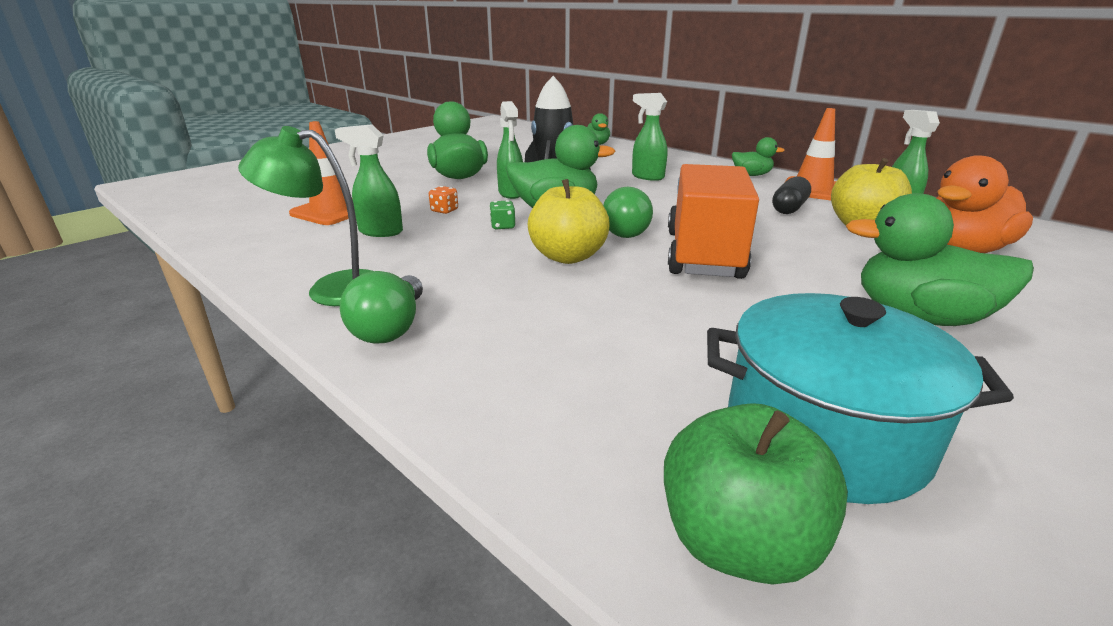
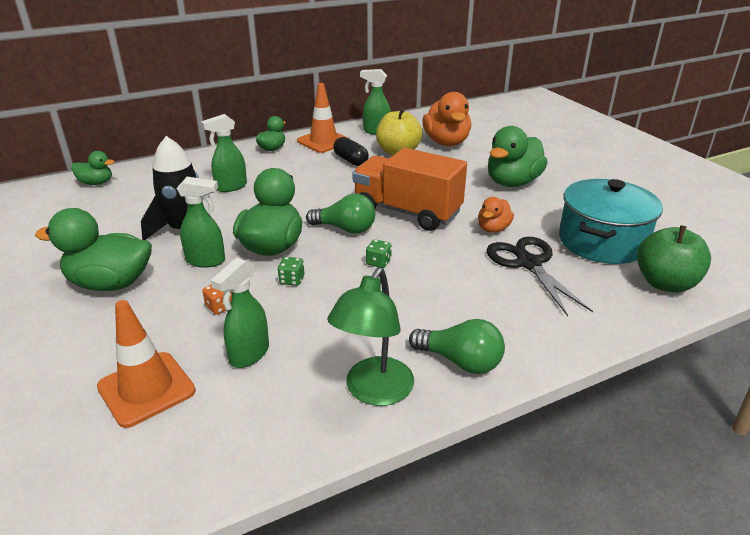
camera: 70 degrees left, 5 degrees up
(568, 256) = (378, 262): yellow apple -> green dice
(659, 355) = (528, 263): none -> black scissors
(733, 316) = (493, 229): none -> orange duck

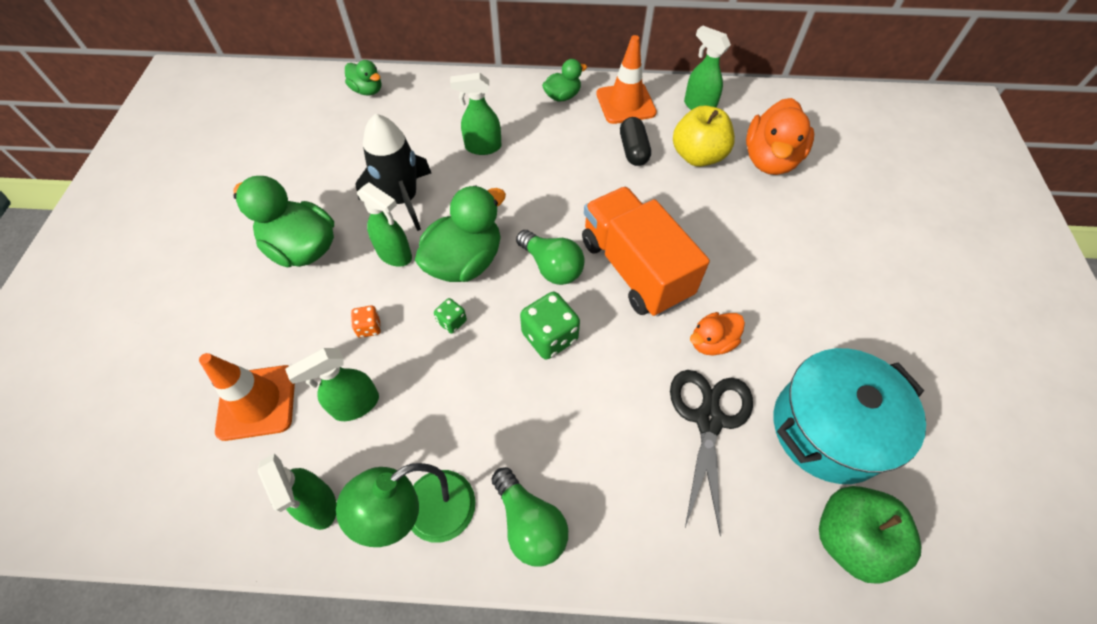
camera: 30 degrees right, 25 degrees up
(270, 427) = (319, 505): none -> green spray bottle
(378, 262) = (550, 337): green dice -> green dice, size x1.87
(512, 182) = (798, 270): green duck -> none

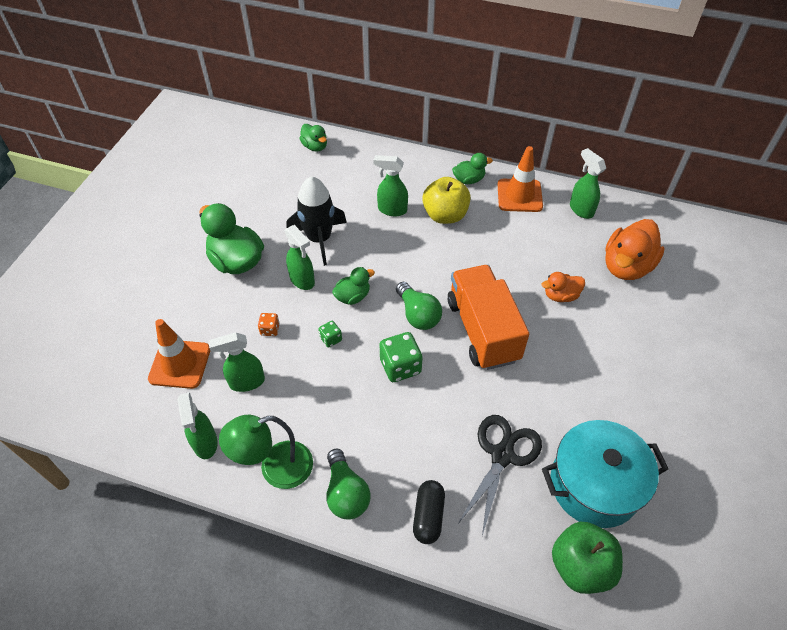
camera: 15 degrees right, 5 degrees down
(465, 262) = (353, 296): green duck -> green duck, size x0.55
(633, 150) = (513, 236): black capsule -> black capsule (428, 516)
(697, 156) = (565, 251): yellow apple -> yellow apple (445, 215)
(711, 342) = (525, 399): orange duck -> orange duck (560, 296)

